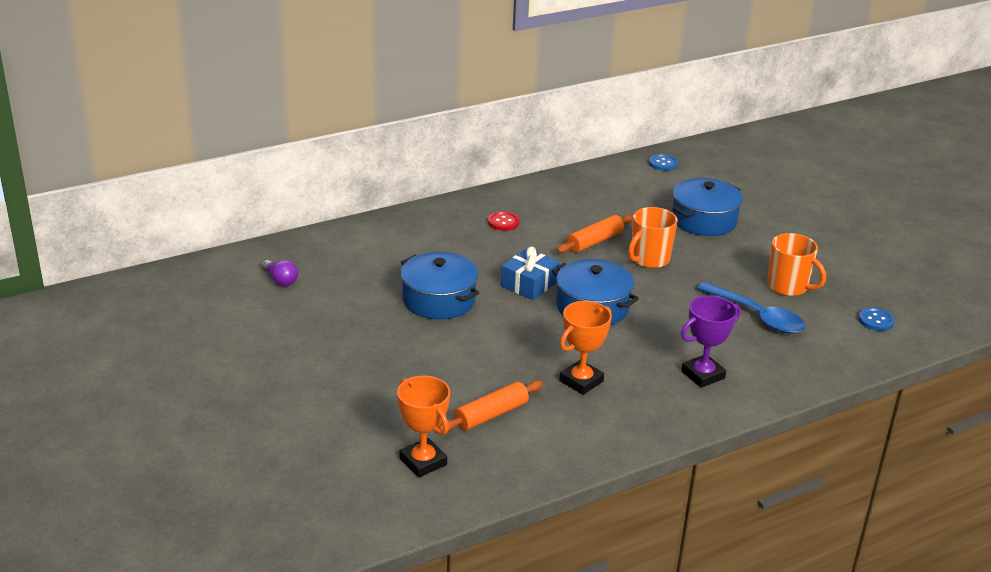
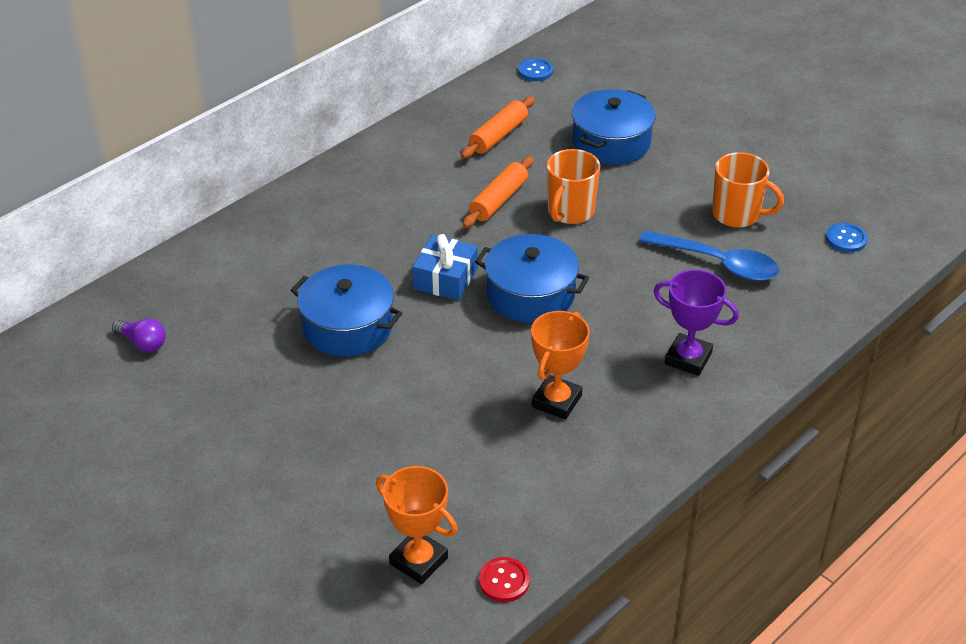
camera: 15 degrees left, 10 degrees up
(491, 415) = (472, 474): orange rolling pin -> orange rolling pin (498, 136)
(503, 222) = (381, 196): red button -> red button (504, 581)
(703, 375) = (688, 358): purple trophy -> purple trophy turned 75 degrees clockwise

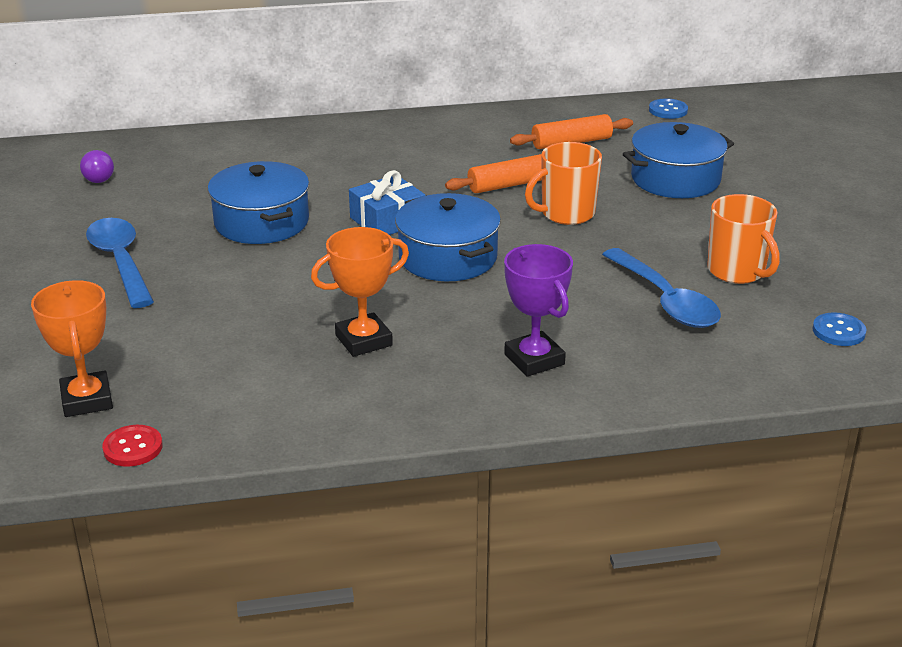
camera: 35 degrees right, 10 degrees down
(279, 421) = (120, 262): none -> blue spoon

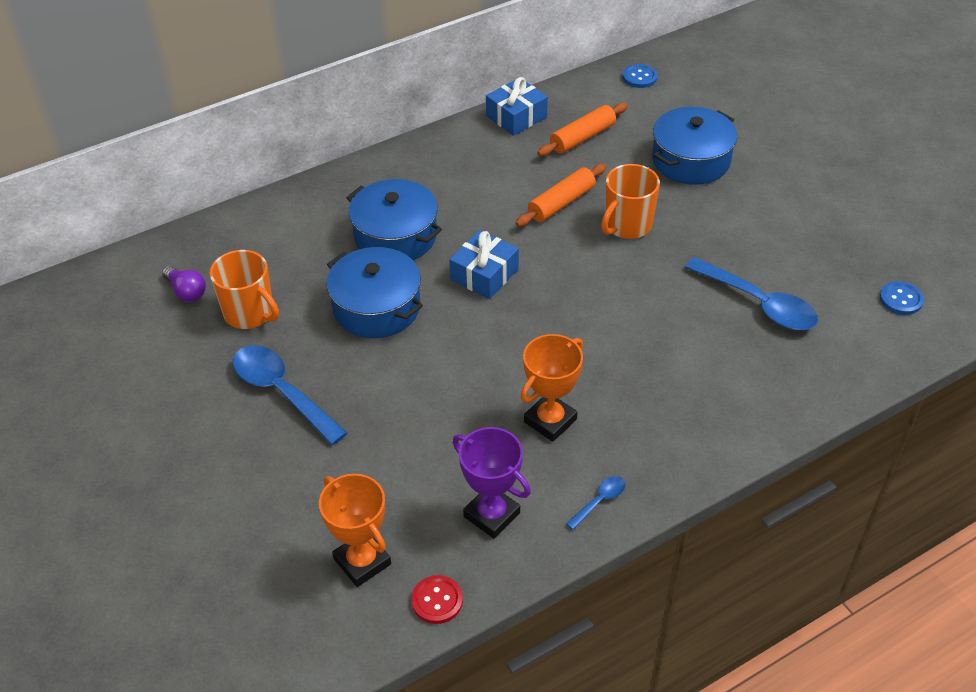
camera: 20 degrees left, 15 degrees up
(364, 414) = (600, 501): none -> blue spoon
(448, 257) = (561, 304): blue pot -> blue pot (395, 236)
(514, 116) = (516, 117): none -> blue gift
(534, 359) = (696, 399): purple trophy -> purple trophy (492, 515)
(737, 271) = (795, 255): orange mug -> orange mug (250, 313)

